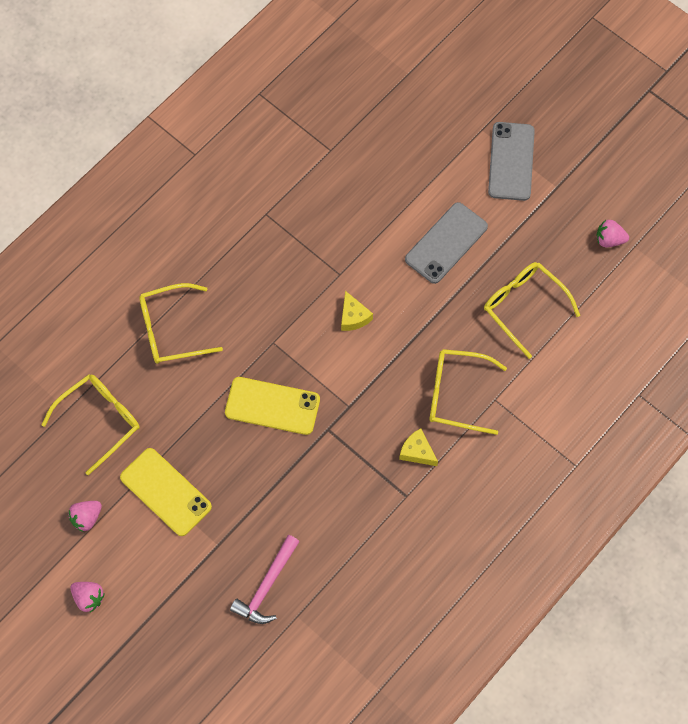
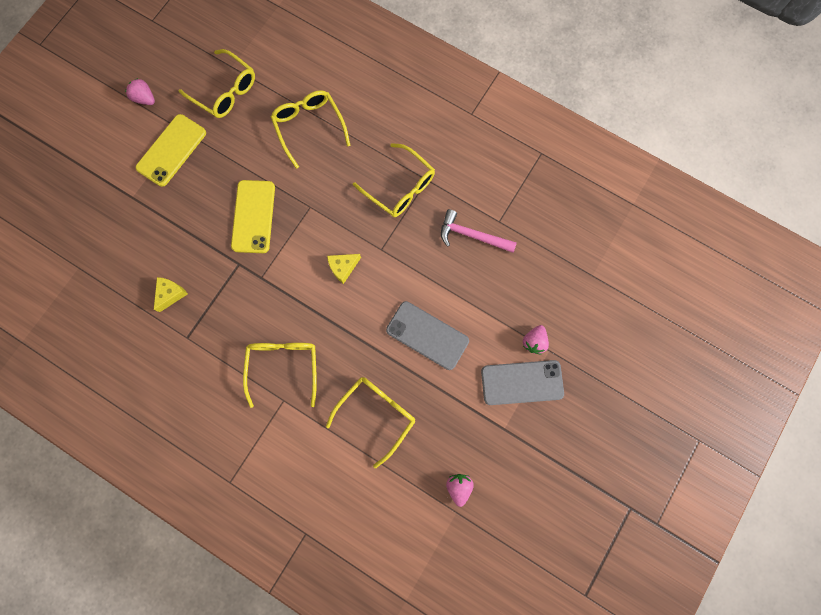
camera: 80 degrees right, 10 degrees up
(89, 598) = (83, 113): pink strawberry -> pink strawberry (534, 341)
(266, 586) = (101, 240): pink hammer -> pink hammer (472, 235)
(269, 243) = (400, 187): none -> yellow glasses
(417, 451) = (227, 340): yellow cheese -> yellow cheese (171, 294)

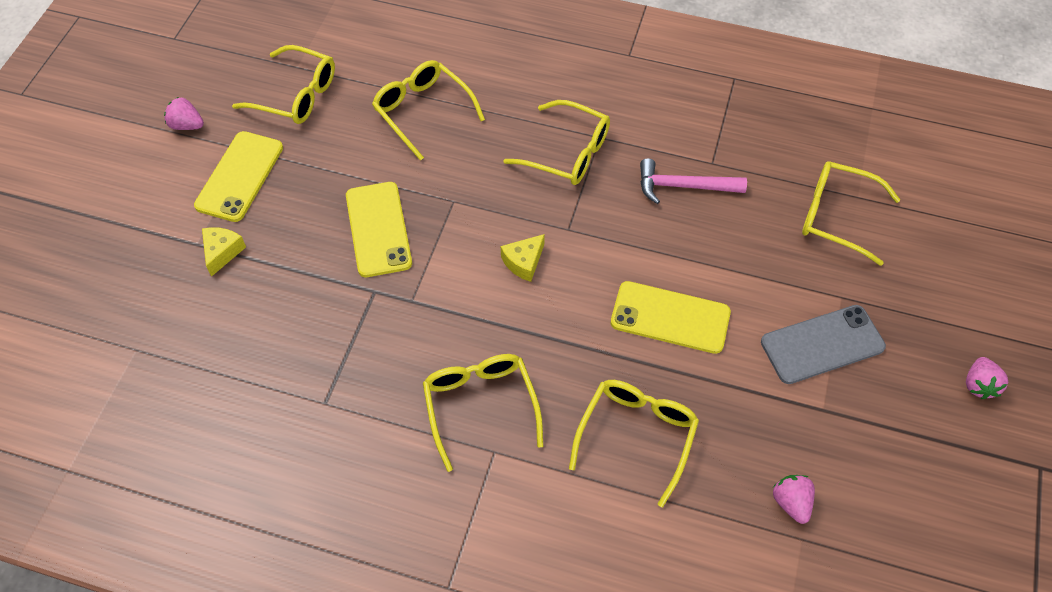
camera: 15 degrees left, 20 degrees down
(171, 294) = (286, 351): yellow cheese -> yellow cheese (222, 252)
(427, 335) = (670, 317): grey phone -> yellow phone
(534, 341) = (816, 291): pink strawberry -> pink strawberry (979, 385)
(570, 287) = (836, 216): none -> yellow glasses

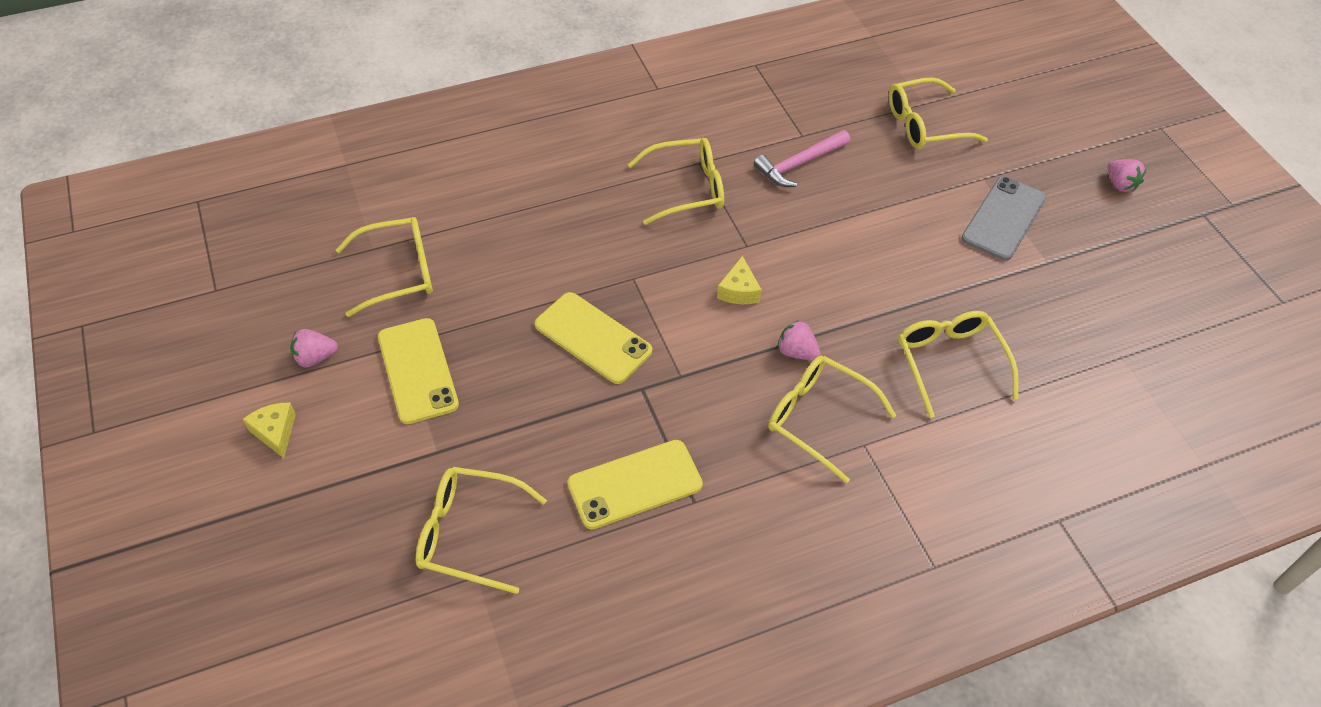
camera: 40 degrees left, 5 degrees down
(222, 252) = (470, 443): yellow cheese -> yellow cheese (275, 432)
(423, 111) = (531, 223): yellow glasses -> yellow glasses (469, 534)
(670, 317) = (886, 264): yellow phone -> yellow phone (635, 484)
(791, 502) = (1091, 337): pink strawberry -> pink strawberry (796, 352)

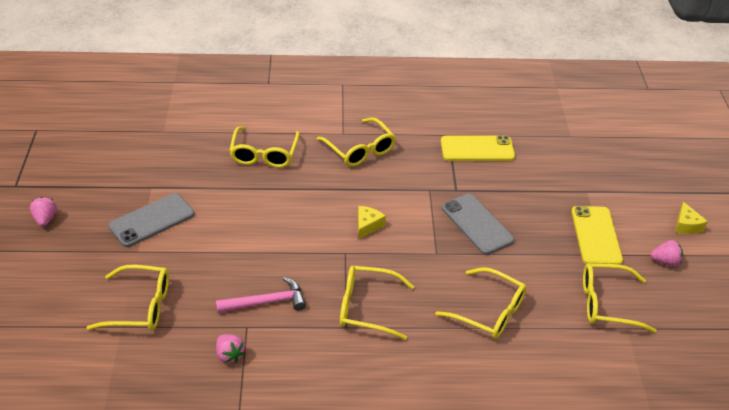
camera: 160 degrees left, 10 degrees down
(469, 534) = (572, 152): yellow glasses -> yellow glasses (489, 311)
(593, 338) = (477, 224): yellow phone -> grey phone
(796, 352) = (351, 183): pink strawberry -> pink strawberry (229, 355)

